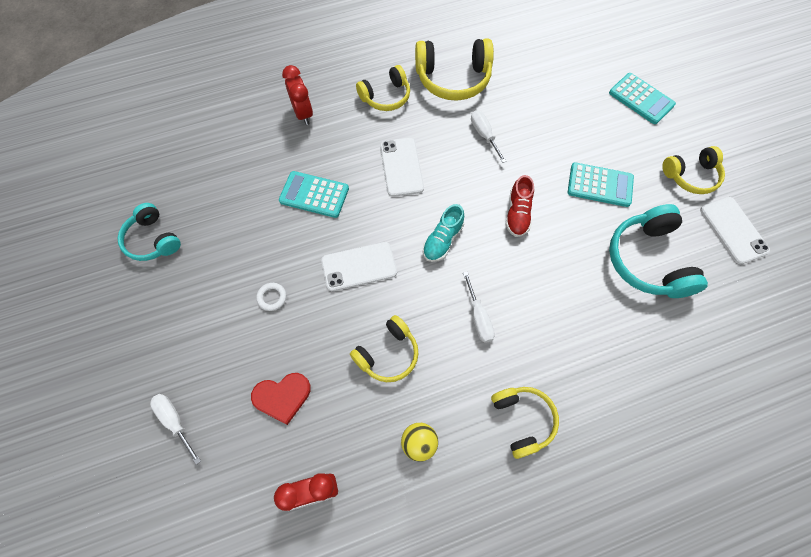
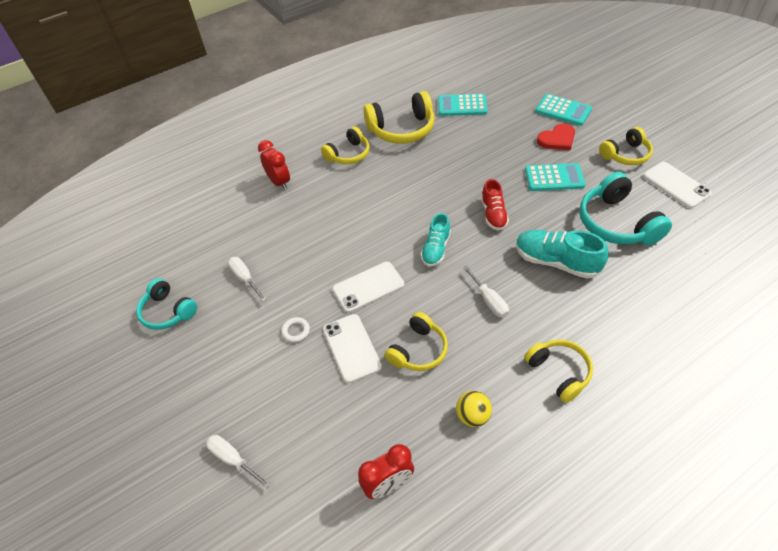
camera: 10 degrees left, 15 degrees down
(282, 397) = (331, 411): red heart -> red heart (557, 139)
(314, 195) = (309, 241): turquoise calculator -> turquoise calculator (462, 106)
(401, 167) = (380, 203): white phone -> white phone (351, 348)
(484, 135) = (443, 164): white screwdriver -> white screwdriver (245, 278)
(565, 290) = (556, 262): none -> turquoise shoe

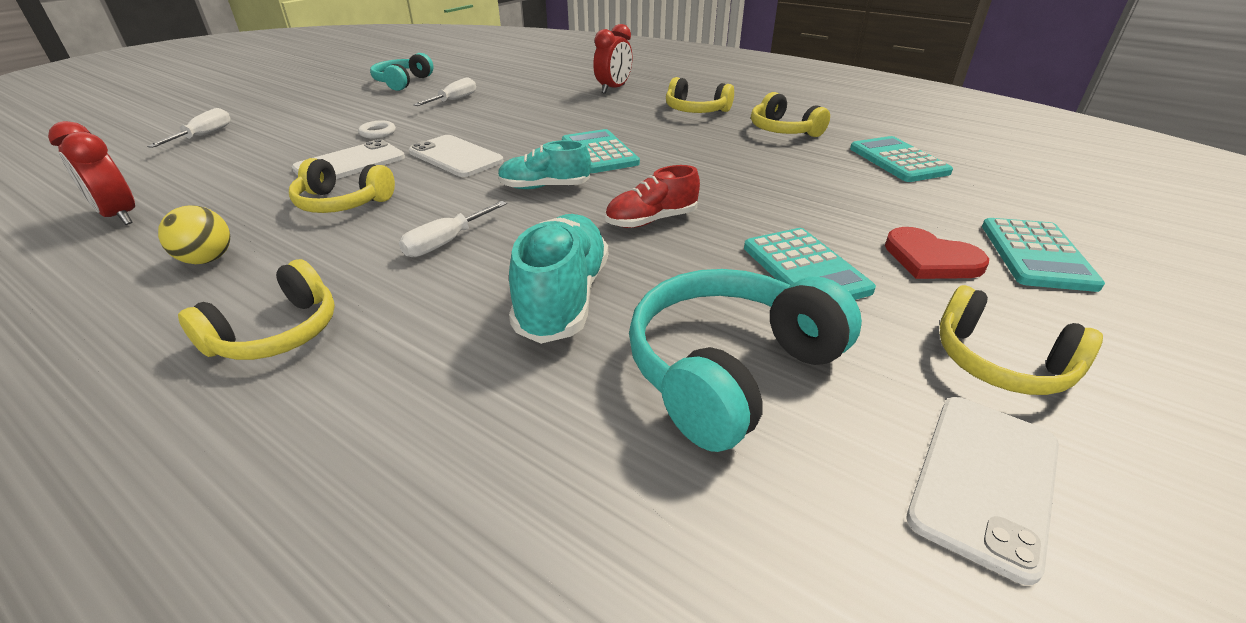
camera: 65 degrees right, 15 degrees down
(396, 215) = (599, 153): none -> turquoise calculator
(402, 129) = (783, 130): yellow headphones -> yellow headphones, size x0.64

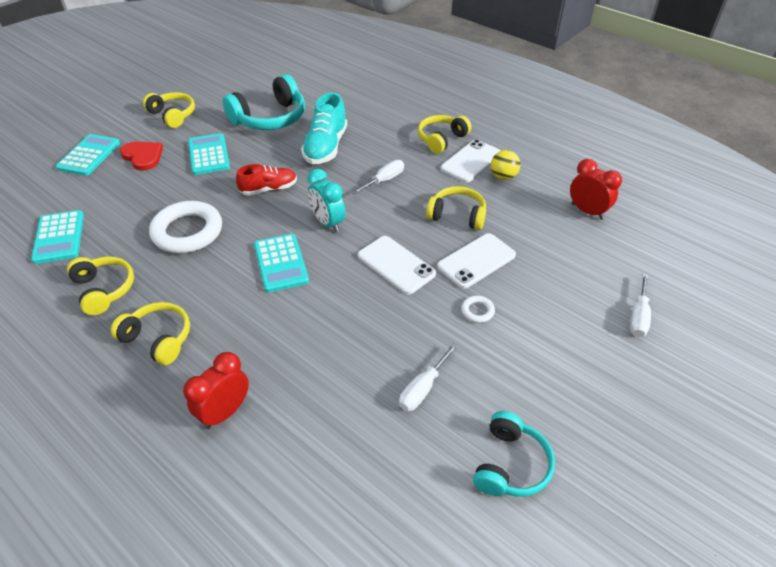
camera: 175 degrees left, 10 degrees up
(545, 187) = (328, 223): turquoise shoe -> turquoise clock
(738, 171) = (187, 232): none -> white ring
(985, 480) = (217, 90): white phone -> white phone (471, 161)

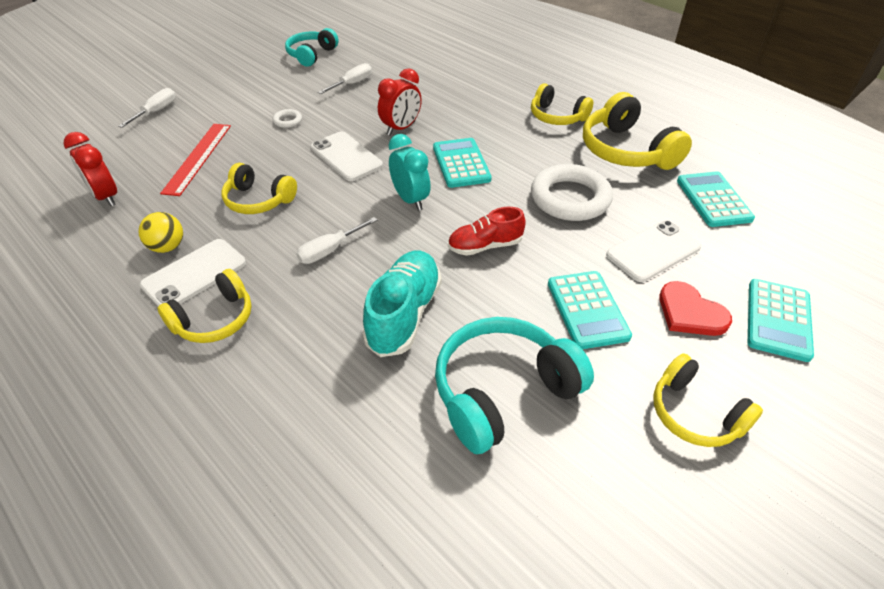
camera: 175 degrees left, 0 degrees up
(104, 289) = (626, 151): yellow headphones -> yellow headphones, size x1.56
(225, 412) = (491, 80): red clock -> red clock (401, 128)
(476, 261) = (265, 156): white phone -> white phone (653, 251)
(540, 255) = (198, 158): none -> red ruler

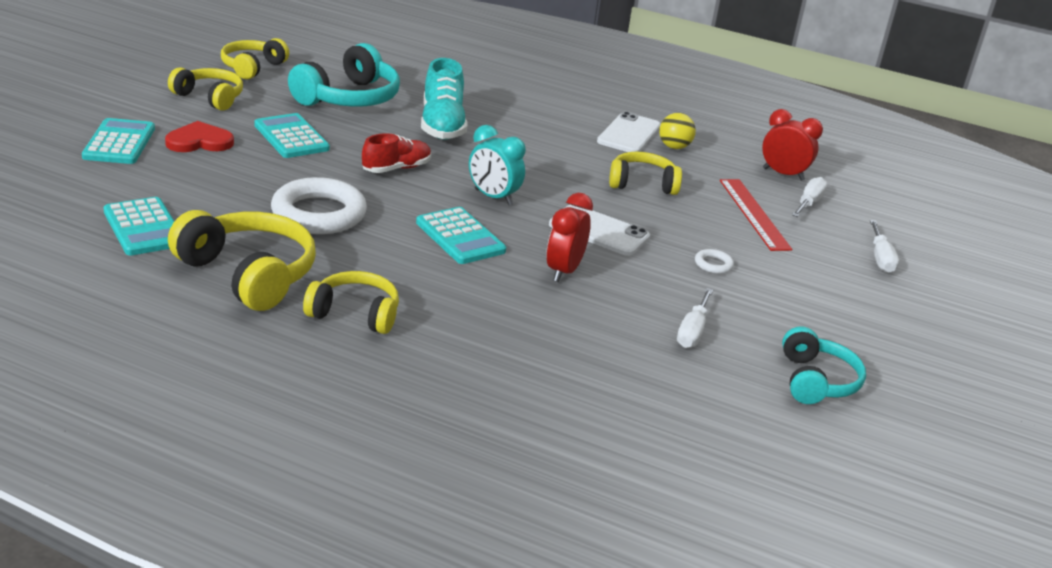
camera: 155 degrees right, 15 degrees down
(214, 319) = (581, 114): yellow headphones -> yellow headphones (252, 67)
(329, 250) = (536, 155): white screwdriver -> white screwdriver (809, 203)
(653, 251) = (227, 178): white phone -> none
(690, 313) = (199, 141): red heart -> red heart turned 45 degrees counterclockwise

